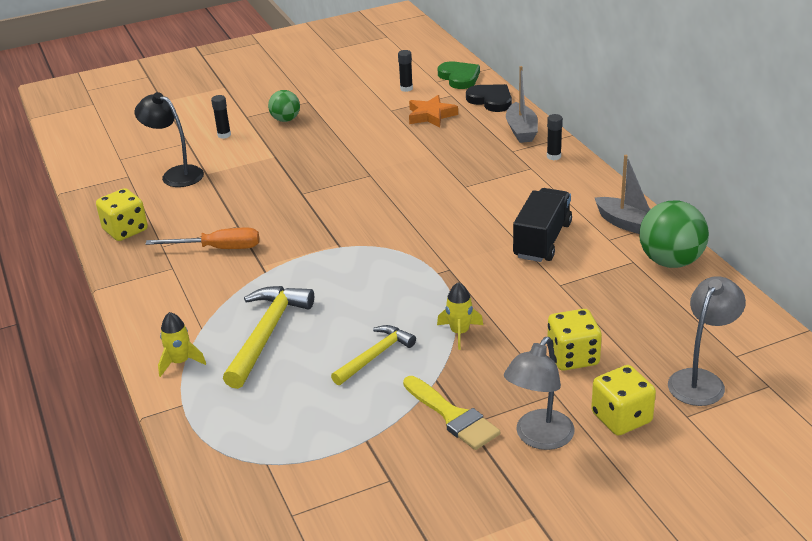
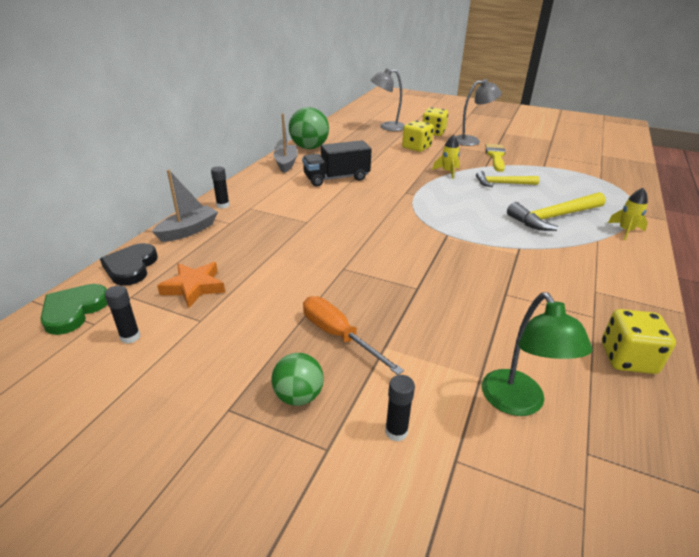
camera: 135 degrees left, 0 degrees up
(176, 174) = (518, 403): black lamp -> green lamp
(218, 248) = (541, 284): orange screwdriver -> orange screwdriver (338, 336)

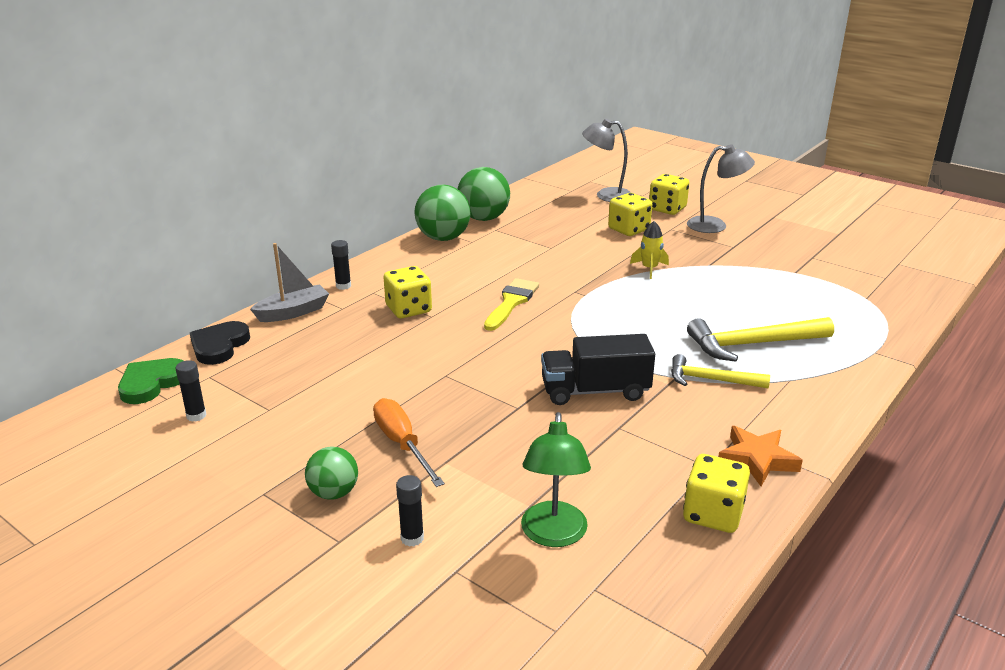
camera: 15 degrees right, 5 degrees down
(194, 287) = (275, 375): orange star -> orange star (757, 459)
(286, 163) = (443, 238): grey boat -> green ball
(286, 218) = (408, 309): none -> yellow dice
(336, 178) = (496, 264): black truck -> black truck (595, 391)
(495, 156) = (734, 252): yellow brush -> yellow brush (511, 302)
(502, 183) = (715, 292): yellow hammer -> yellow hammer (711, 380)
(625, 231) = (839, 373): yellow rocket -> none

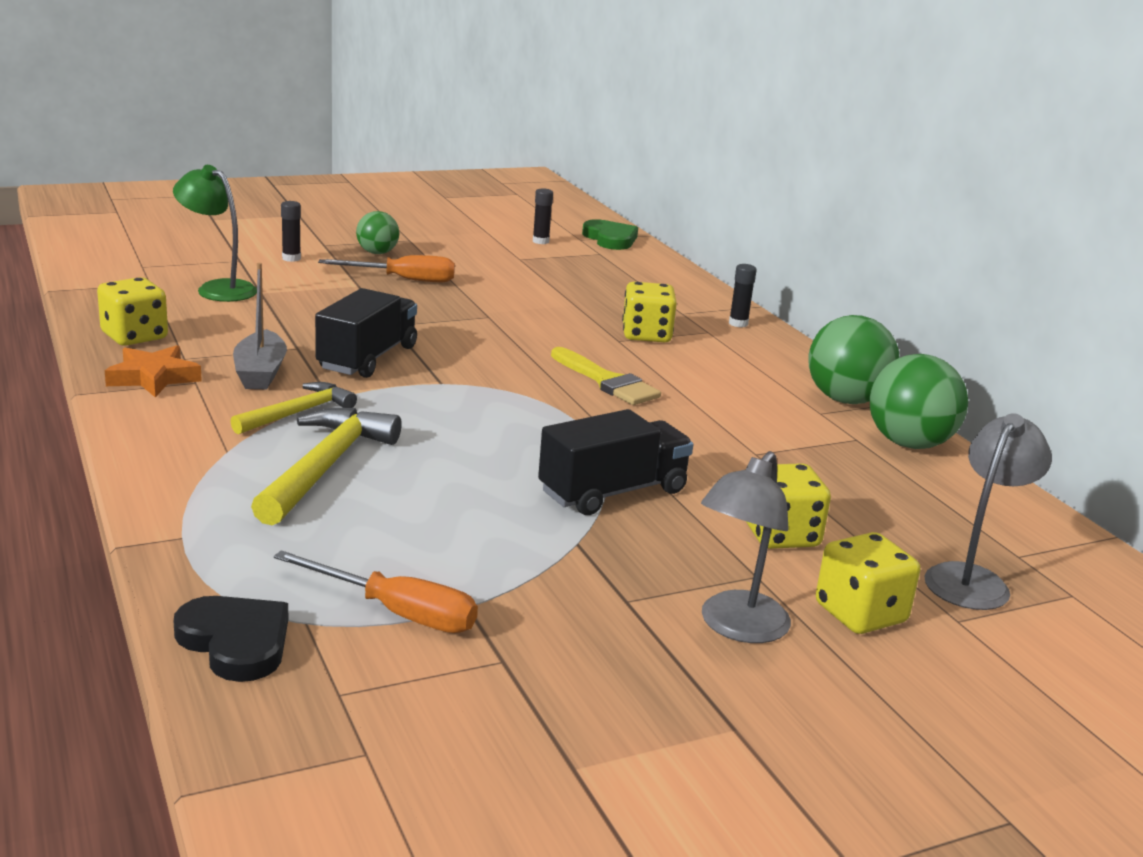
camera: 115 degrees right, 5 degrees down
(219, 346) = (652, 263): black heart -> black heart (236, 642)
(293, 312) = (693, 295): grey boat -> grey boat (260, 373)
(649, 269) = (613, 492): yellow rocket -> black truck
(825, 283) = (397, 612): none -> orange screwdriver

